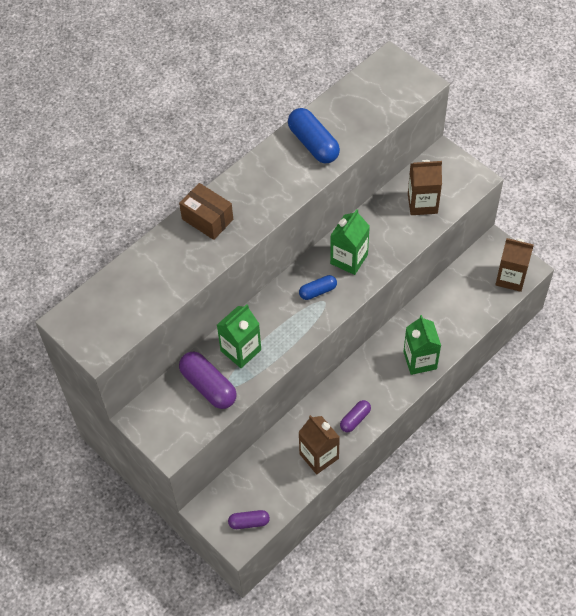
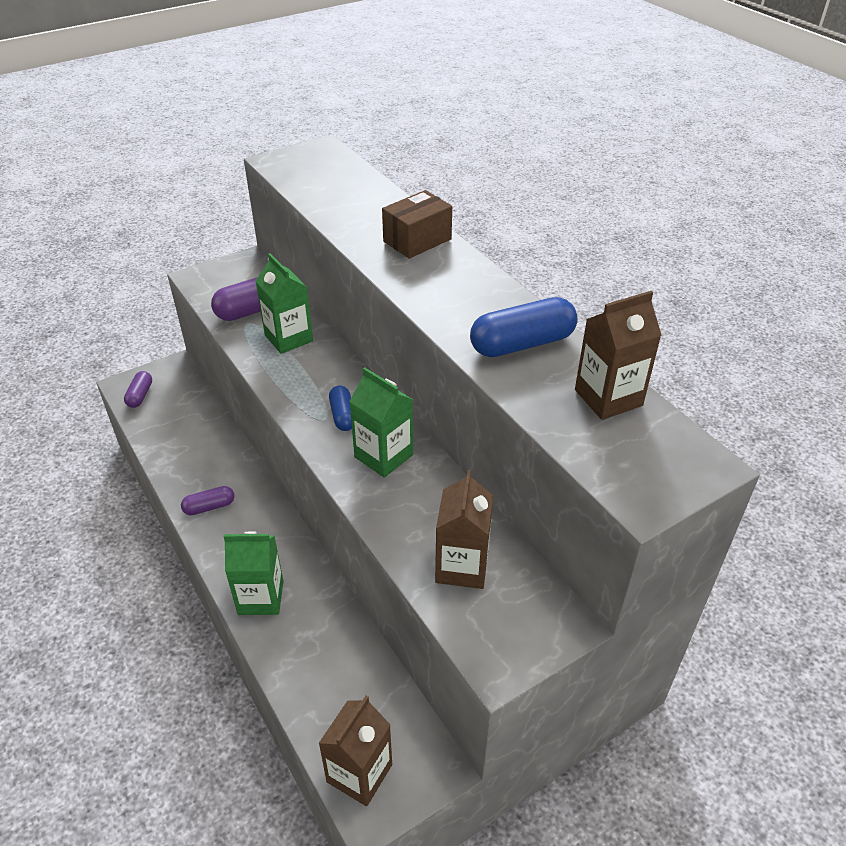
camera: 100 degrees right, 15 degrees down
(319, 456) = (181, 464): brown carton -> brown carton (608, 398)
(355, 419) = (209, 507): purple capsule -> purple capsule turned 75 degrees counterclockwise

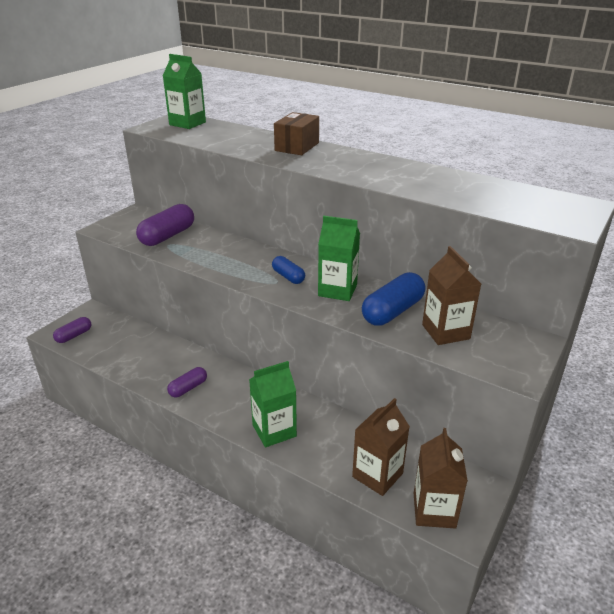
camera: 25 degrees left, 10 degrees down
(140, 395) = (74, 336): purple capsule -> purple capsule turned 60 degrees clockwise
(288, 338) = (208, 246): green carton -> green carton (187, 123)
(522, 344) = (421, 178): blue capsule -> blue capsule (392, 311)
(608, 398) = (499, 189): brown carton -> brown carton (377, 475)

